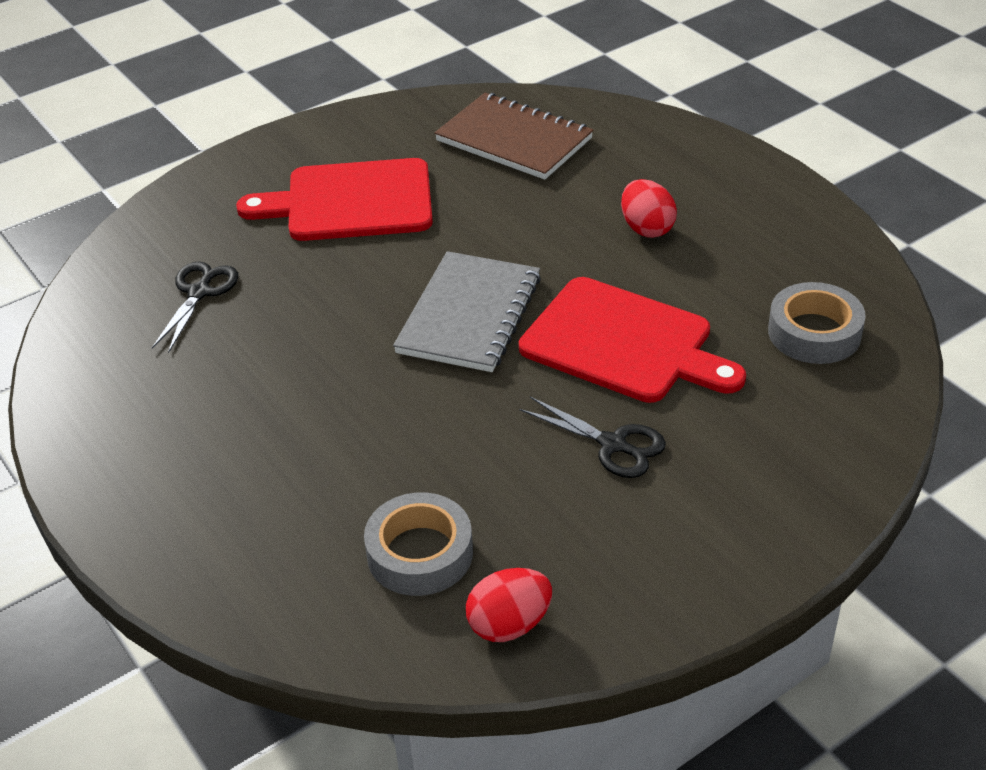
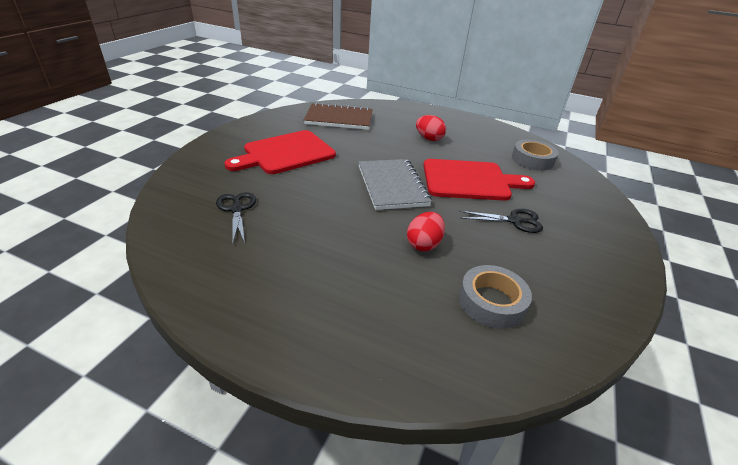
camera: 35 degrees left, 5 degrees down
(509, 625) = (574, 321): red egg -> red egg (424, 244)

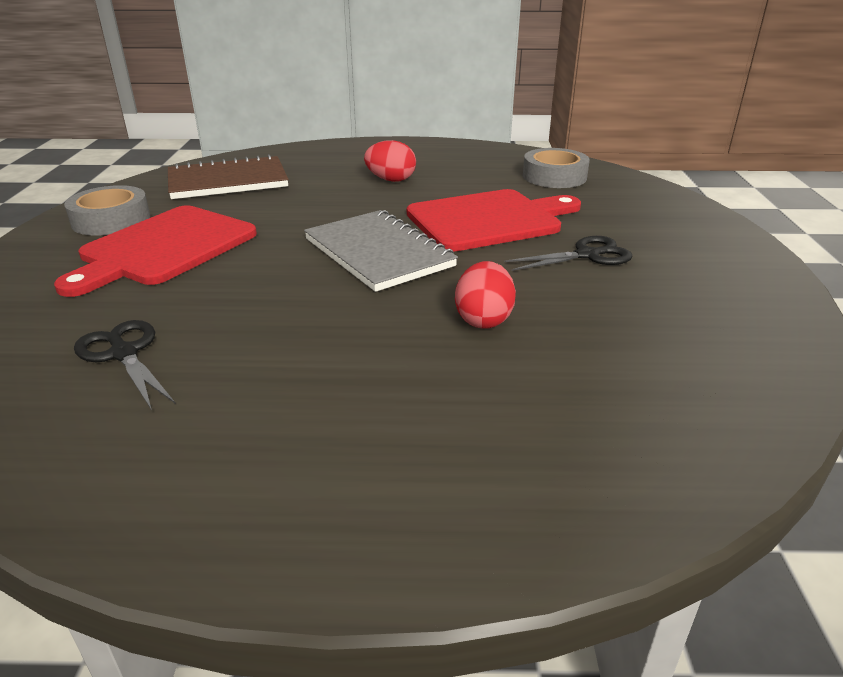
camera: 20 degrees left, 5 degrees down
(491, 302) = (635, 367): grey tape -> grey tape (111, 220)

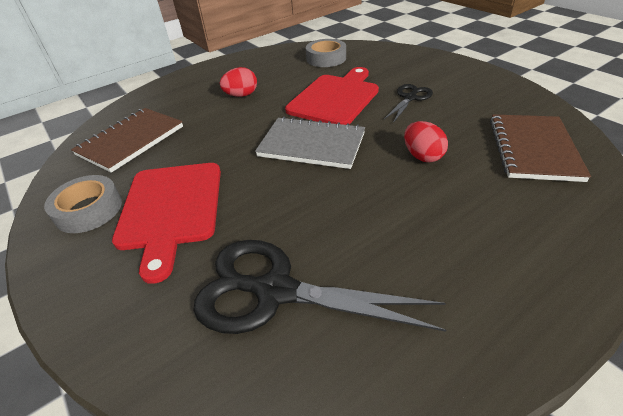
camera: 35 degrees left, 10 degrees up
(124, 353) = (275, 291): black scissors -> black scissors, size x1.88
(662, 385) = (533, 149): none -> brown notebook

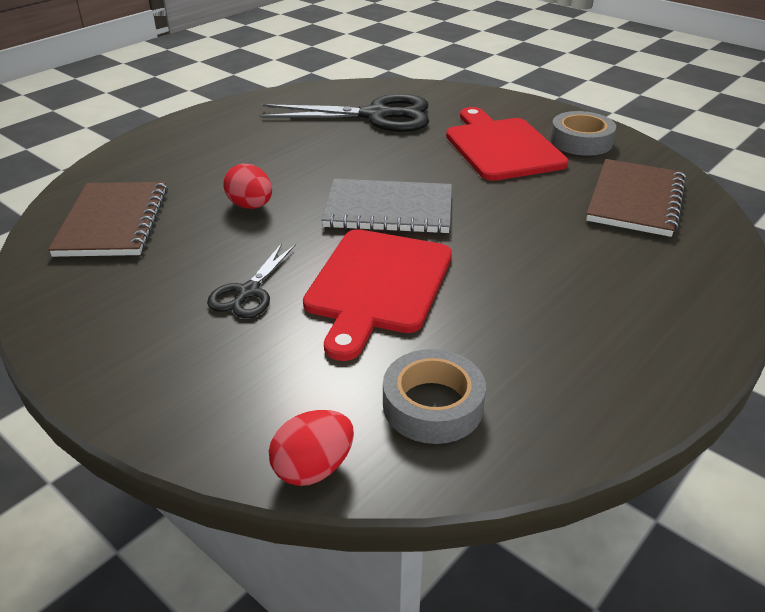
camera: 165 degrees right, 5 degrees down
(241, 95) = (549, 282): red egg -> red egg (313, 468)

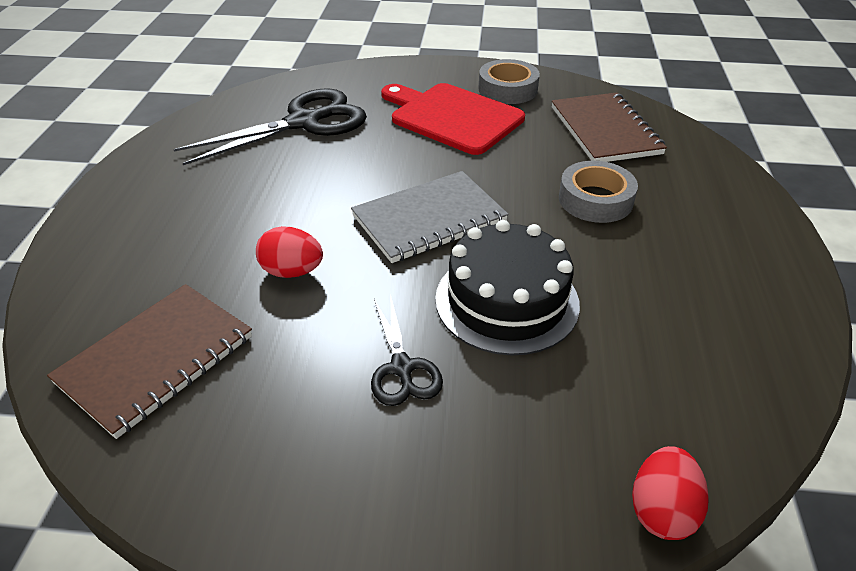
camera: 35 degrees left, 5 degrees up
(113, 222) = (156, 359): brown notebook -> brown notebook turned 75 degrees clockwise
(377, 285) = (507, 301): red cutting board -> black cake
(432, 405) = (676, 392): grey tape -> grey tape (595, 200)

